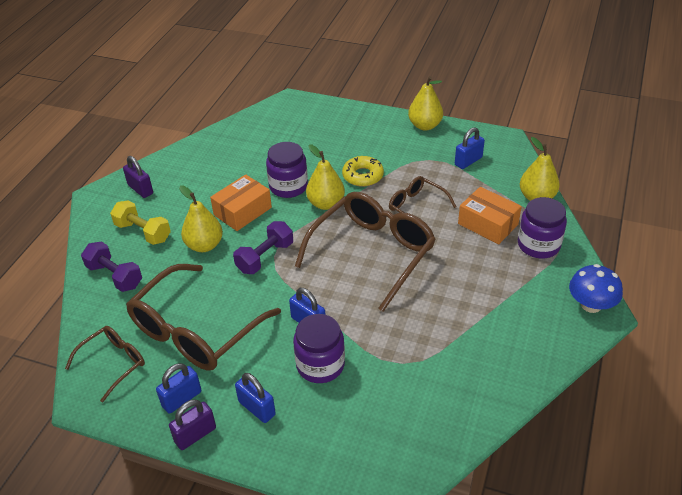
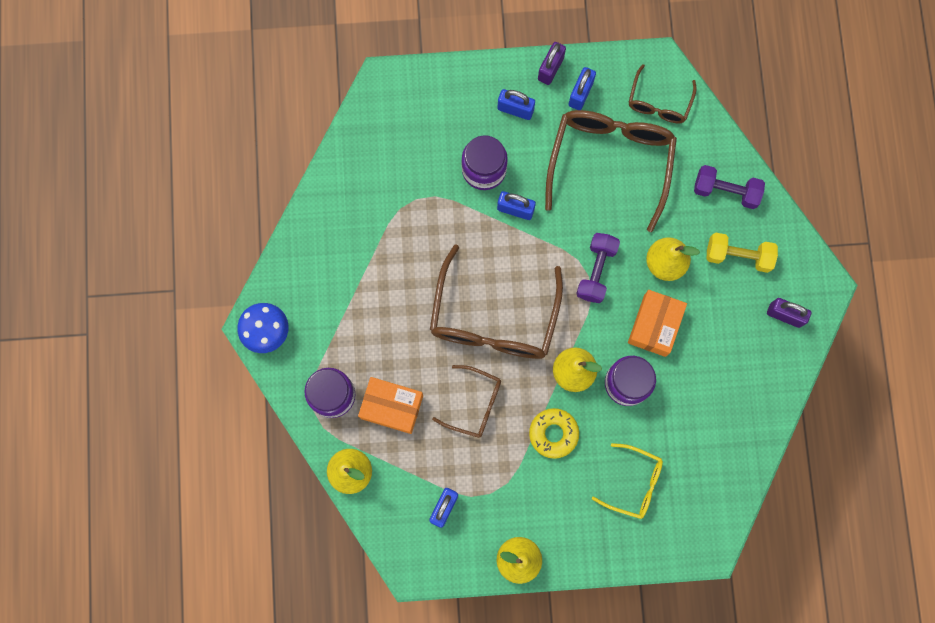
camera: 155 degrees right, 35 degrees up
(319, 138) = (634, 483): none -> yellow glasses

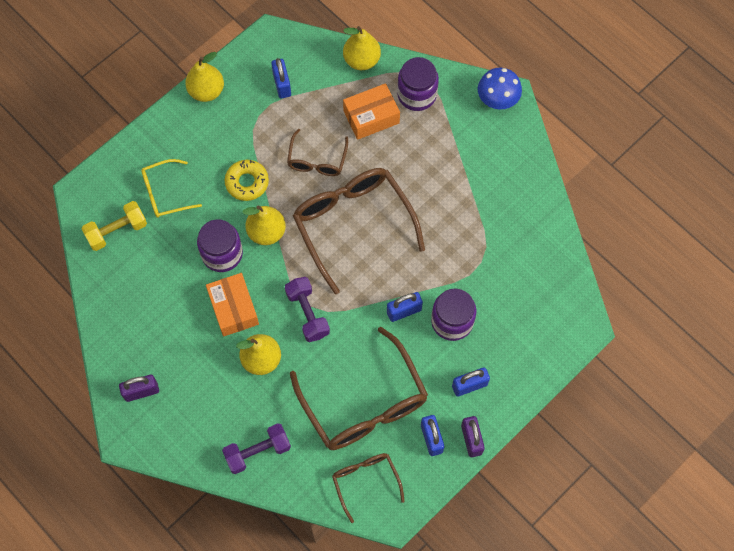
camera: 140 degrees right, 10 degrees down
(475, 404) = (317, 160): brown glasses -> brown glasses turned 60 degrees counterclockwise
(738, 256) = (210, 408): yellow dumbbell -> yellow dumbbell (117, 231)

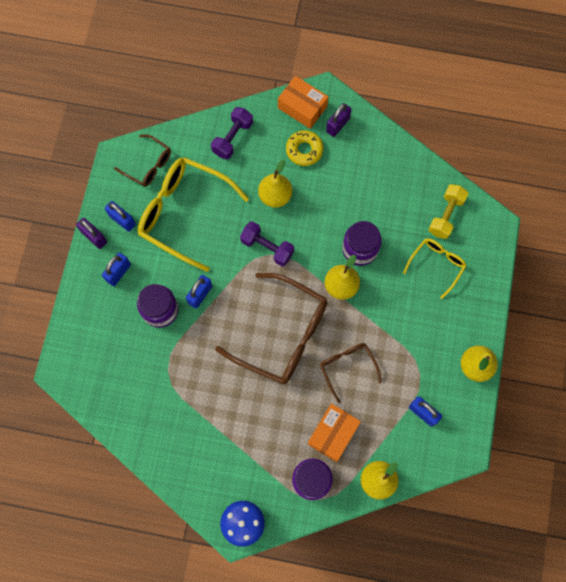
camera: 145 degrees right, 5 degrees up
(233, 308) = (321, 217): orange box -> orange box (302, 107)
(247, 182) = (385, 313): yellow donut -> yellow donut (304, 150)
(364, 403) = (184, 213): brown glasses -> yellow glasses

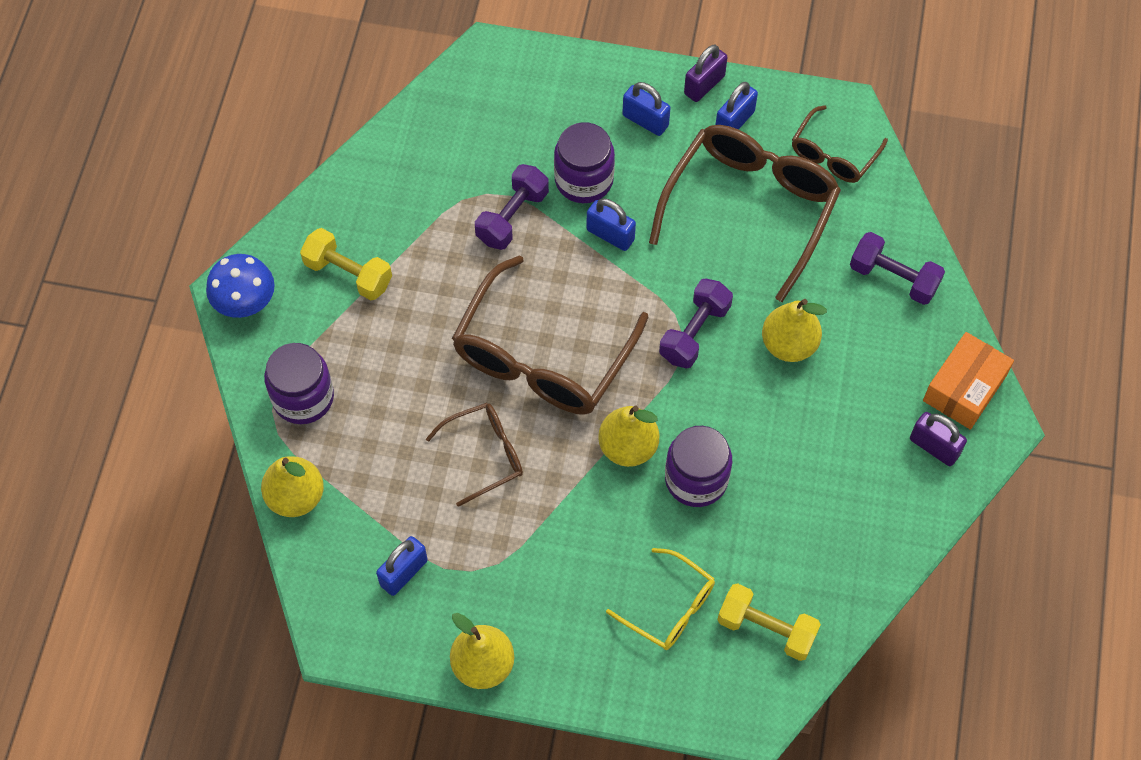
camera: 90 degrees right, 10 degrees down
(184, 213) = (750, 208): yellow glasses -> brown glasses
(185, 353) = (512, 217): none -> purple dumbbell
(224, 456) = (348, 274): none -> yellow dumbbell
(304, 150) = (879, 391): yellow donut -> none
(333, 434) = (375, 430): orange box -> none

